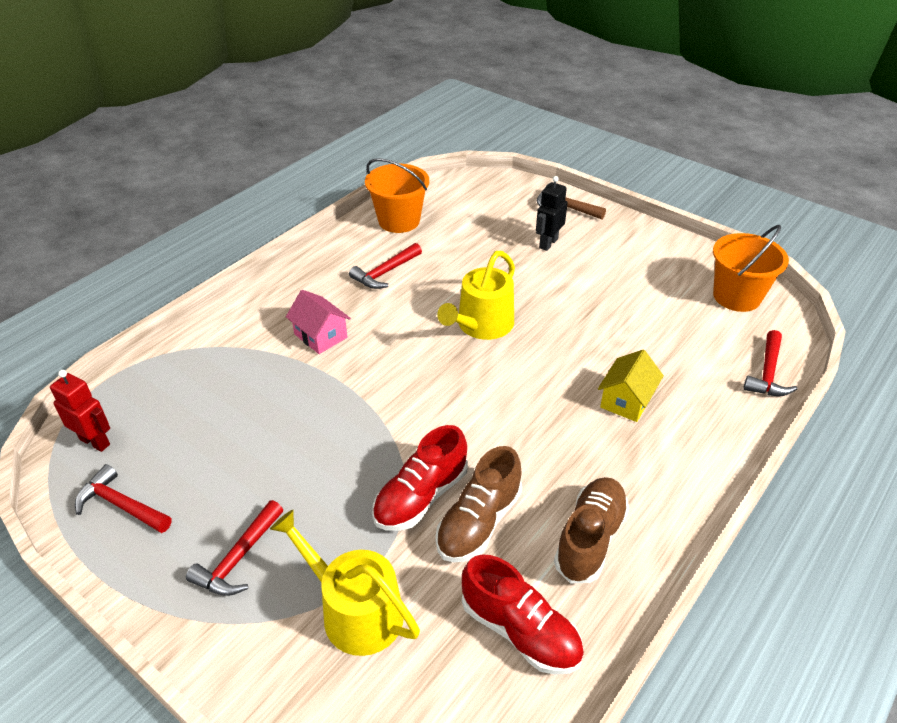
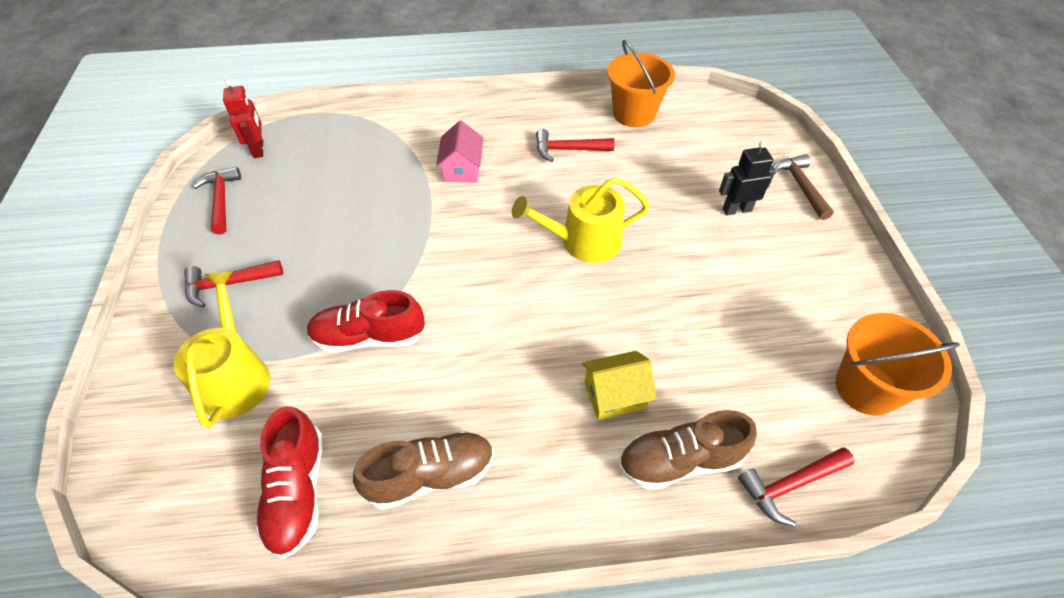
camera: 45 degrees right, 10 degrees up
(479, 522) = (377, 389): brown shoe -> brown shoe (679, 461)

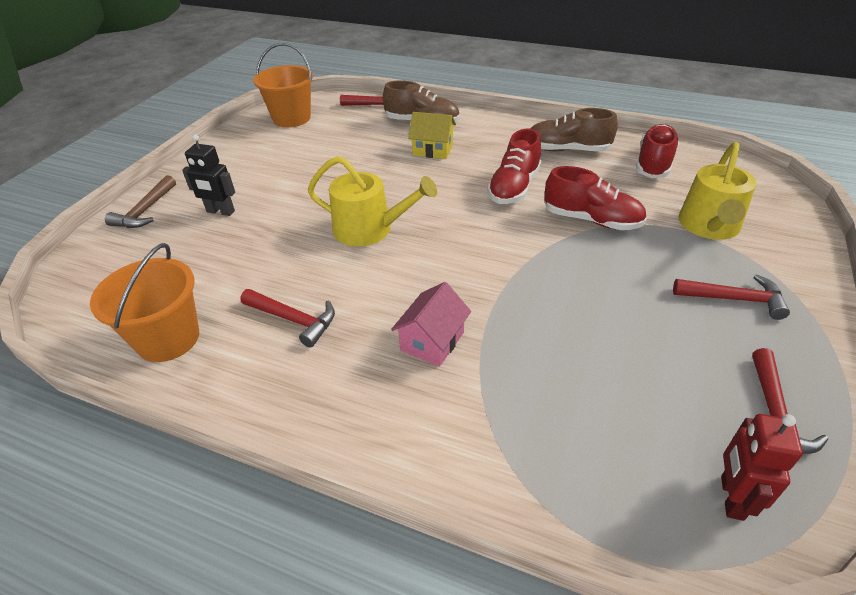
camera: 150 degrees left, 10 degrees down
(473, 358) = (514, 187): none -> red shoe

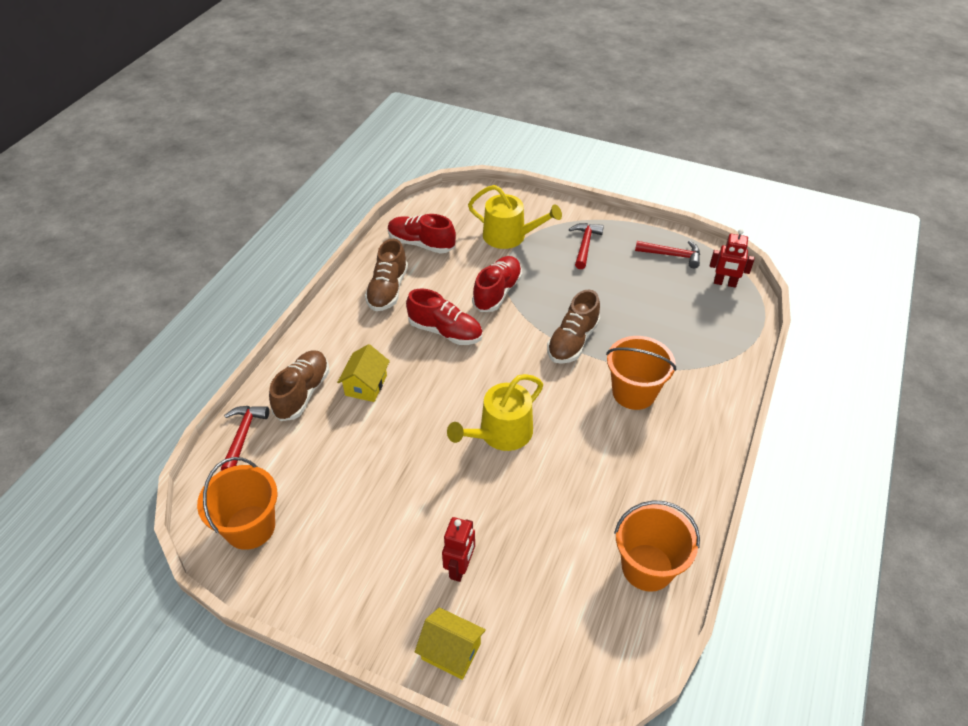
camera: 90 degrees left, 5 degrees up
(145, 211) = (451, 651): brown hammer -> yellow house
(220, 212) = (460, 567): black robot -> red robot
(294, 320) = (619, 478): red hammer -> none
(370, 229) = (500, 433): yellow watering can -> yellow watering can turned 150 degrees counterclockwise
(432, 341) = (634, 392): pink house -> orange bucket
(519, 284) = (572, 341): none -> brown shoe

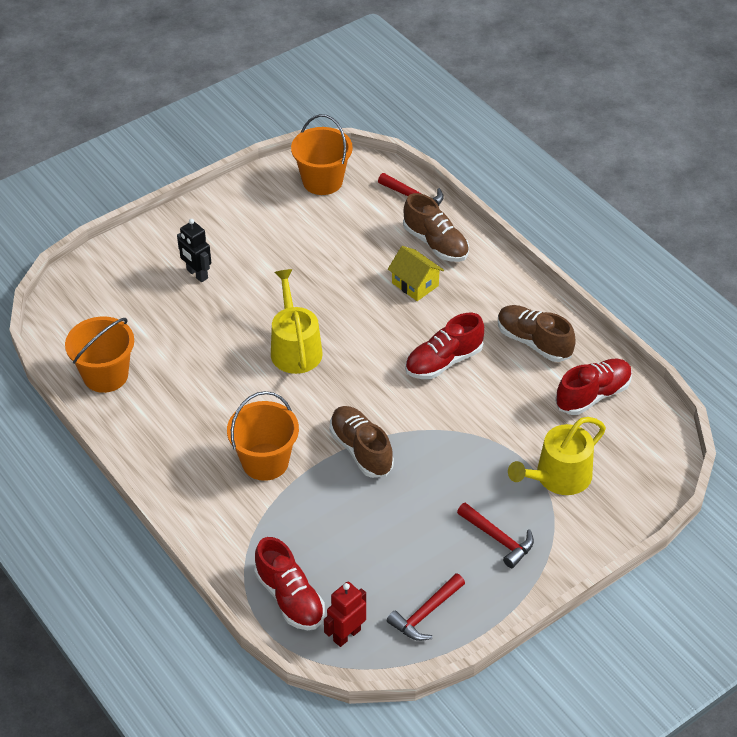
camera: 120 degrees right, 0 degrees up
(451, 651) = (142, 246): yellow house -> none
(460, 567) = (197, 274): red robot -> black robot
(497, 292) = (472, 424): red shoe -> red shoe (290, 598)

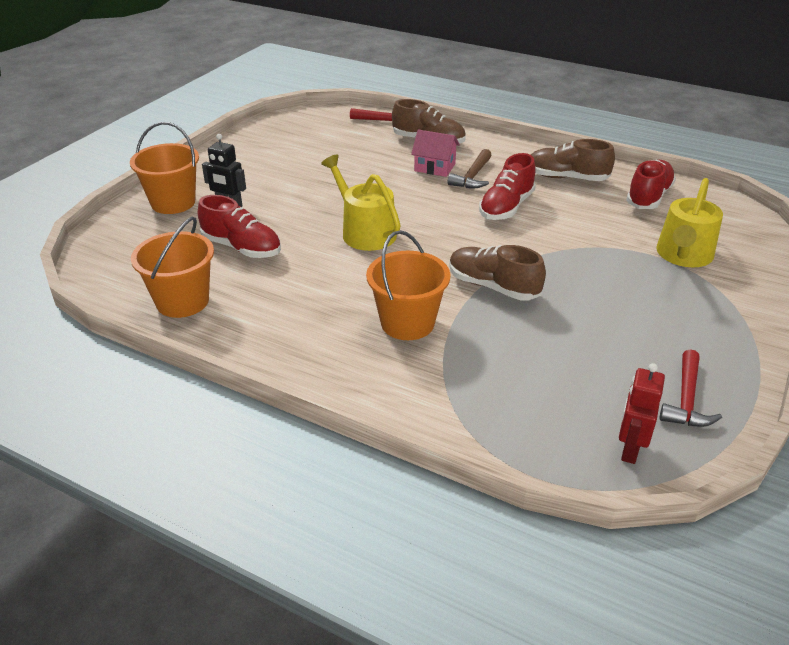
camera: 25 degrees left, 10 degrees down
(290, 598) = (537, 435): red shoe -> red shoe (242, 248)
(322, 181) = (301, 127): orange bucket -> orange bucket (173, 202)
(415, 284) = (434, 167): yellow house -> pink house
(442, 310) = (472, 177): none -> brown hammer
(498, 539) = (685, 315): red hammer -> none

